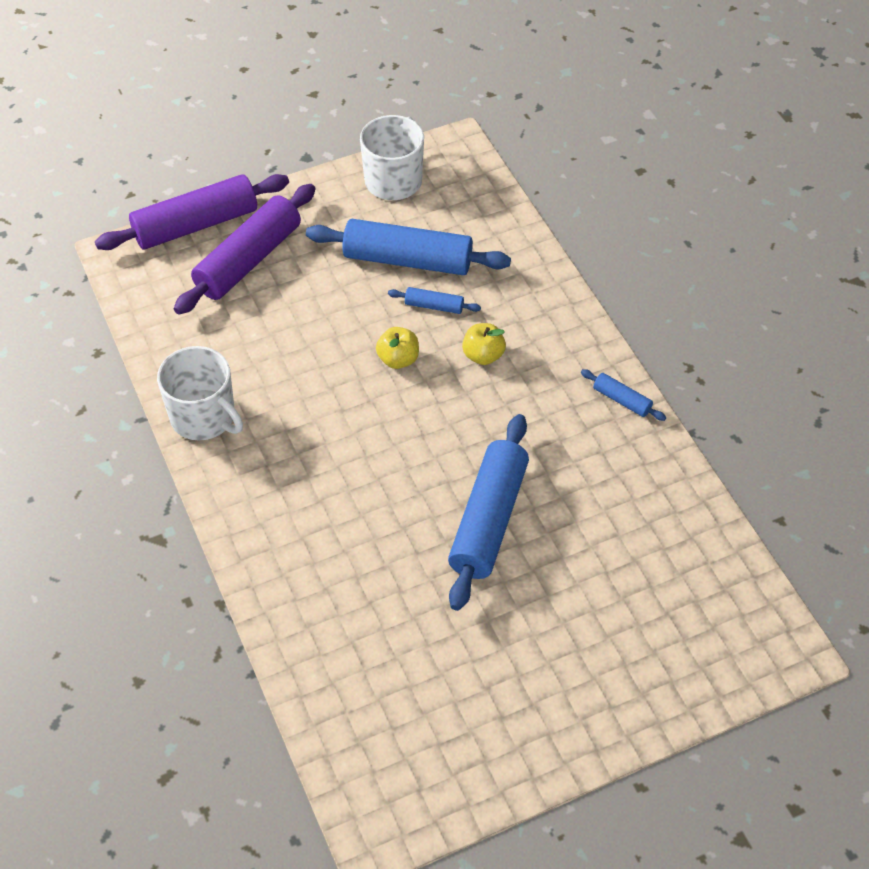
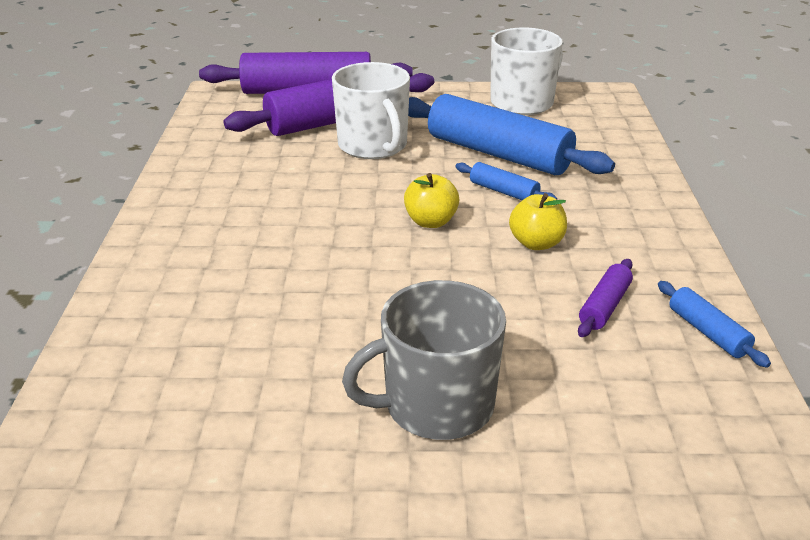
camera: 25 degrees right, 20 degrees down
(204, 417) = (180, 212): white mug -> white mug (373, 146)
(488, 520) = (436, 406): blue rolling pin -> grey mug
(552, 400) = (604, 306): none -> purple rolling pin

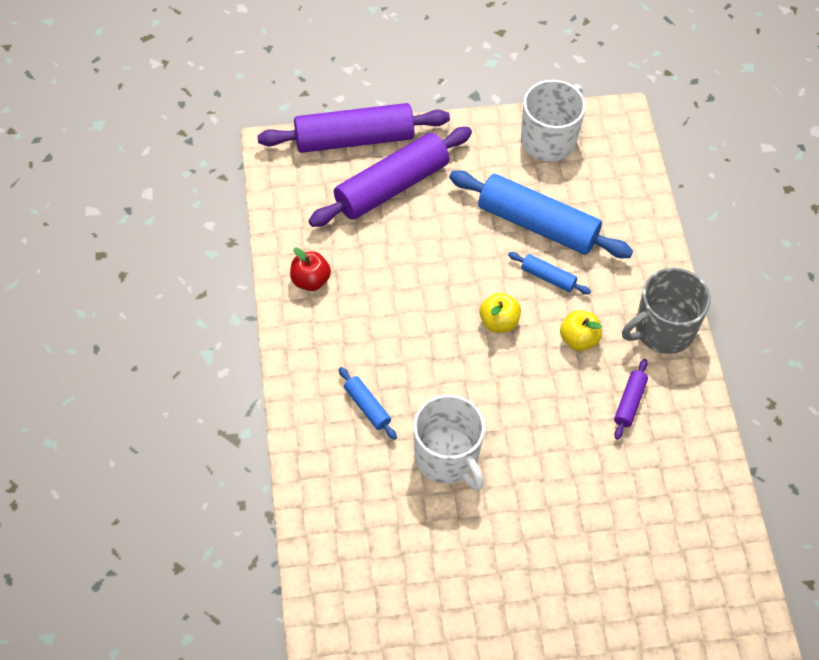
camera: 10 degrees left, 25 degrees up
(207, 175) = (310, 280): none -> red apple
(373, 146) = (433, 223): white mug -> white mug (447, 457)
(436, 406) = (533, 504): grey mug -> grey mug (663, 330)
(708, 332) = (696, 420): blue rolling pin -> blue rolling pin (367, 407)

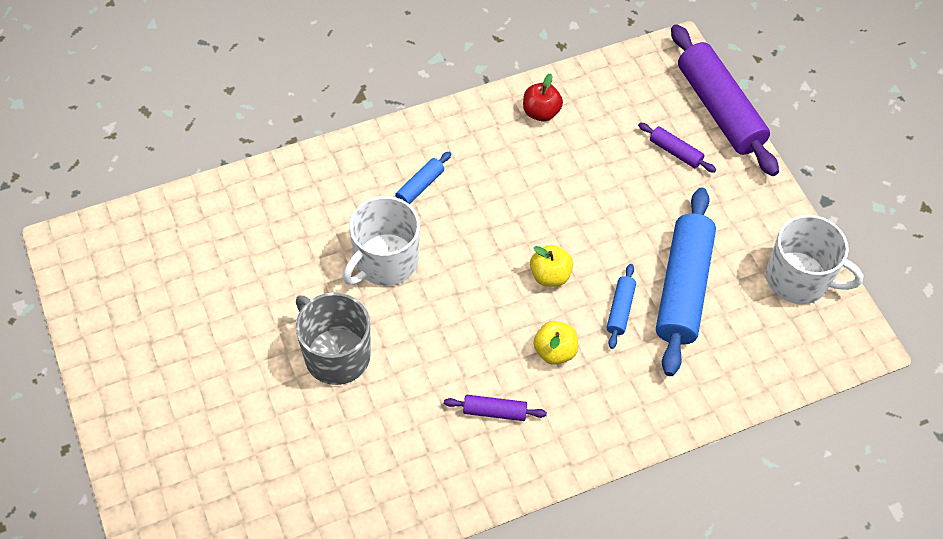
camera: 75 degrees right, 0 degrees up
(391, 187) = (675, 152): purple rolling pin -> purple rolling pin, size x0.45
(663, 330) = (595, 430): grey mug -> grey mug (336, 355)

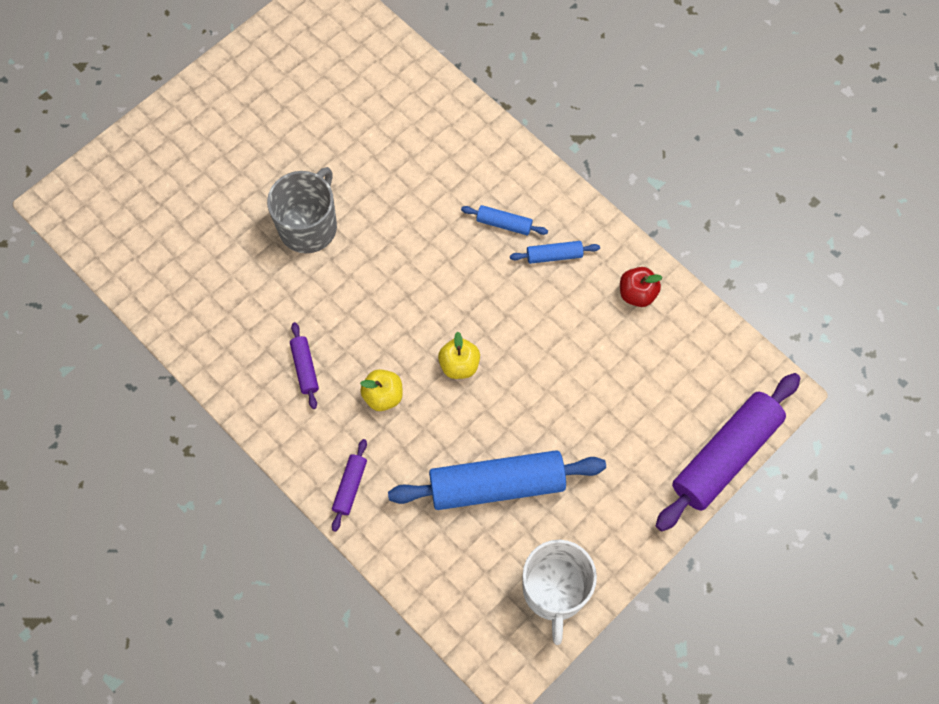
camera: 70 degrees right, 10 degrees up
(385, 262) = (414, 227): white mug -> none
(620, 309) = (449, 437): blue rolling pin -> blue rolling pin (554, 255)
(675, 152) = (650, 430): purple rolling pin -> purple rolling pin (350, 486)

